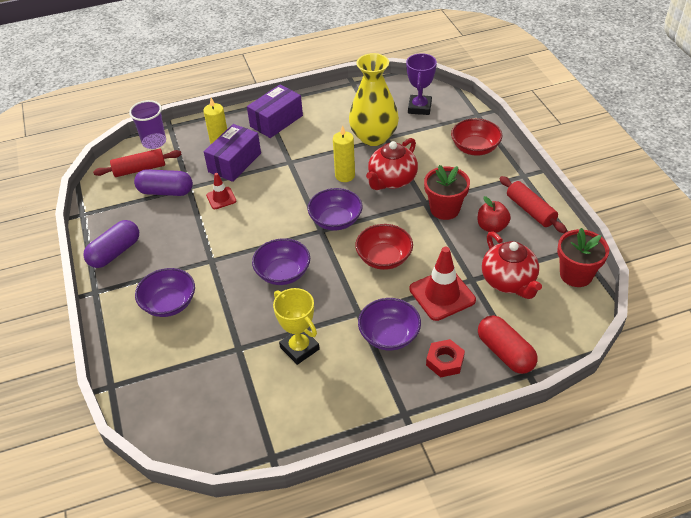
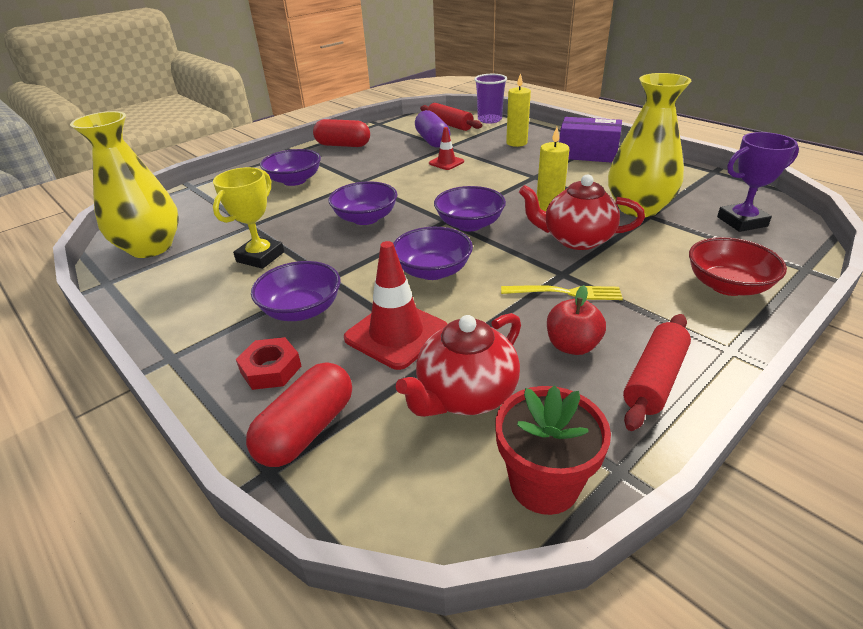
camera: 65 degrees right, 10 degrees down
(115, 252) = (343, 145): purple capsule -> red capsule
(228, 423) = (151, 247): none -> yellow vase
(235, 162) = (502, 154): purple box -> none
(384, 258) = (433, 271): red bowl -> purple bowl
(444, 209) = (566, 293): red flower pot -> yellow fork

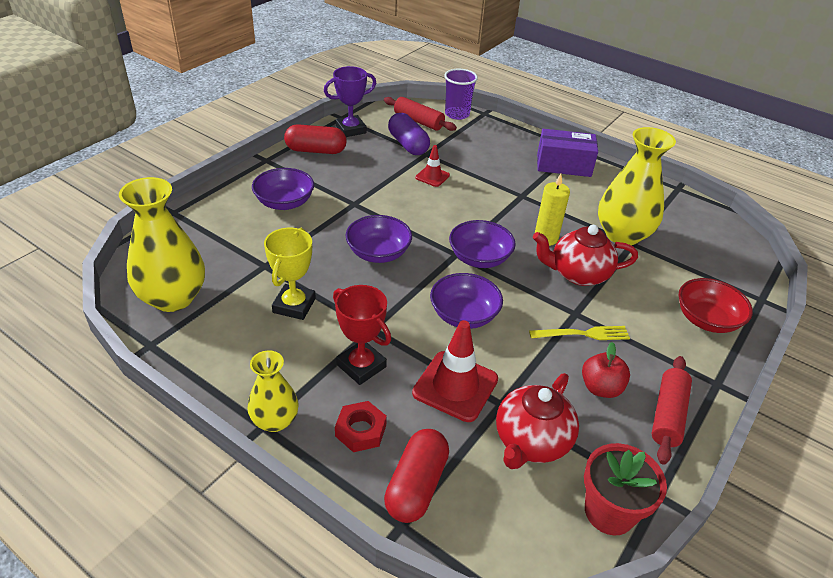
camera: 15 degrees left, 5 degrees up
(186, 353) = (275, 420): none -> yellow vase
(302, 310) = (361, 366): purple bowl -> red trophy
(516, 143) = (493, 149): yellow candle -> none
(741, 221) = (708, 249): purple trophy -> purple trophy (351, 129)

